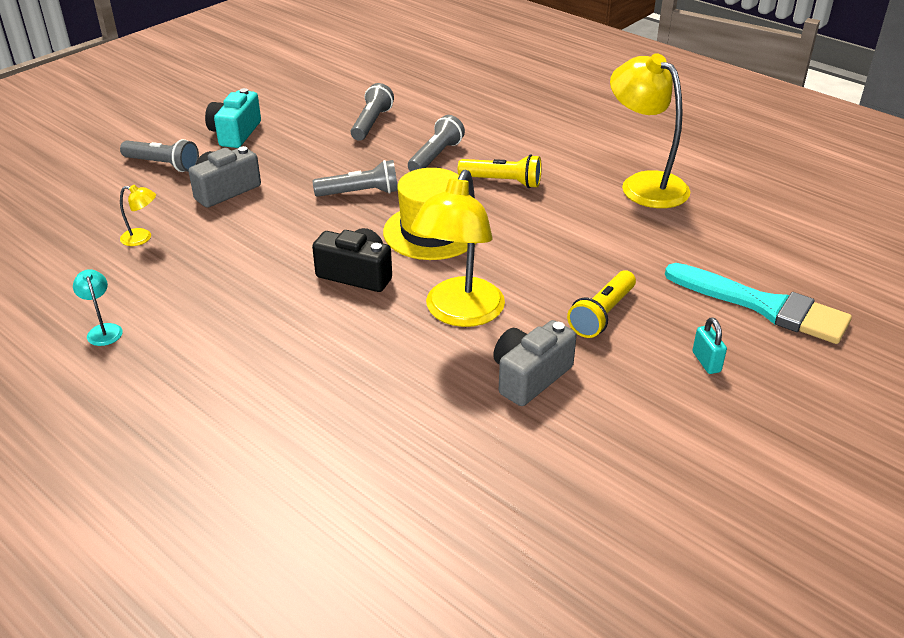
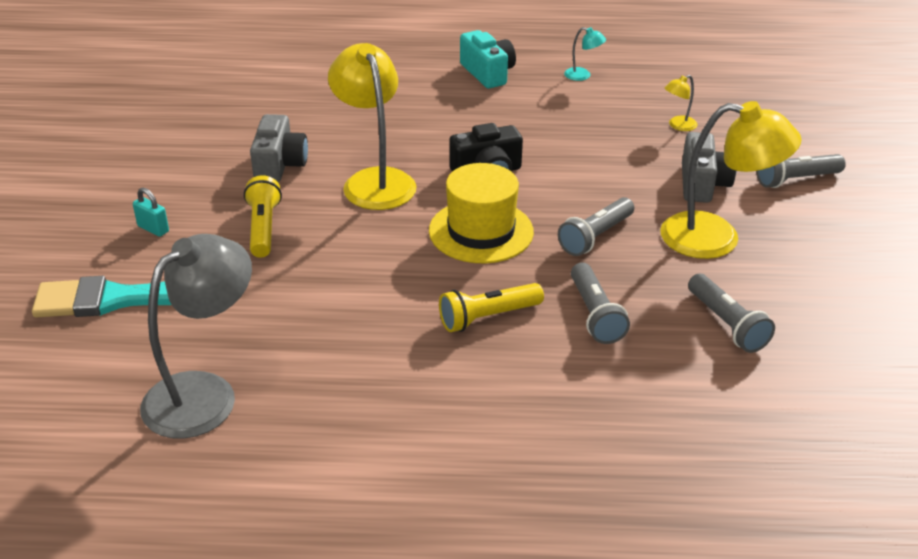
camera: 140 degrees right, 0 degrees up
(235, 133) = (815, 239): turquoise camera -> turquoise camera (488, 73)
(644, 184) = (336, 395): yellow lamp -> yellow lamp (716, 238)
(730, 218) = (204, 393): none -> grey lamp

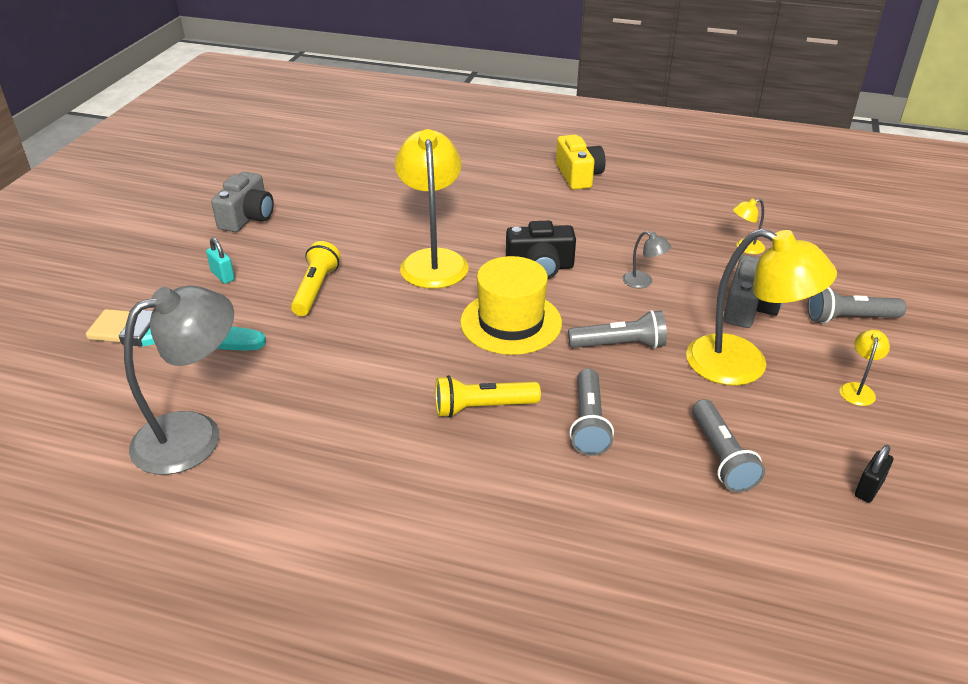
camera: 15 degrees right, 0 degrees up
(279, 165) = (356, 234): grey camera -> grey camera (247, 217)
(488, 73) = (578, 176): turquoise camera -> yellow camera
(583, 76) = (668, 189): turquoise lamp -> none
(594, 173) = (643, 282): none -> grey lamp
(595, 237) = (620, 345): grey flashlight -> grey flashlight turned 150 degrees counterclockwise
(824, 244) = (857, 389): none -> yellow lamp
(862, 329) = (868, 489): none -> black padlock

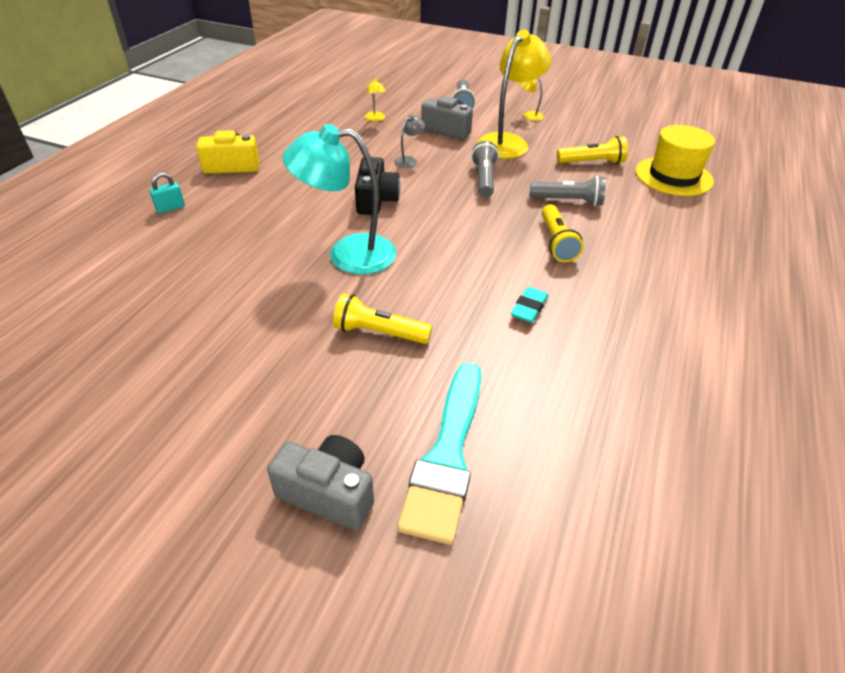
camera: 85 degrees left, 5 degrees up
(194, 435) = (612, 412): grey lamp -> none
(223, 276) = (331, 414): turquoise padlock -> turquoise padlock (170, 208)
(247, 217) = (193, 399): grey camera -> grey camera (329, 493)
(351, 382) = (529, 308): none -> turquoise eraser
(433, 260) = (348, 254): yellow lamp -> turquoise lamp
(511, 322) = (452, 221): yellow hat -> yellow hat (673, 176)
(721, 457) = (592, 162): grey flashlight -> yellow flashlight
(868, 489) = (608, 129): black padlock -> none

